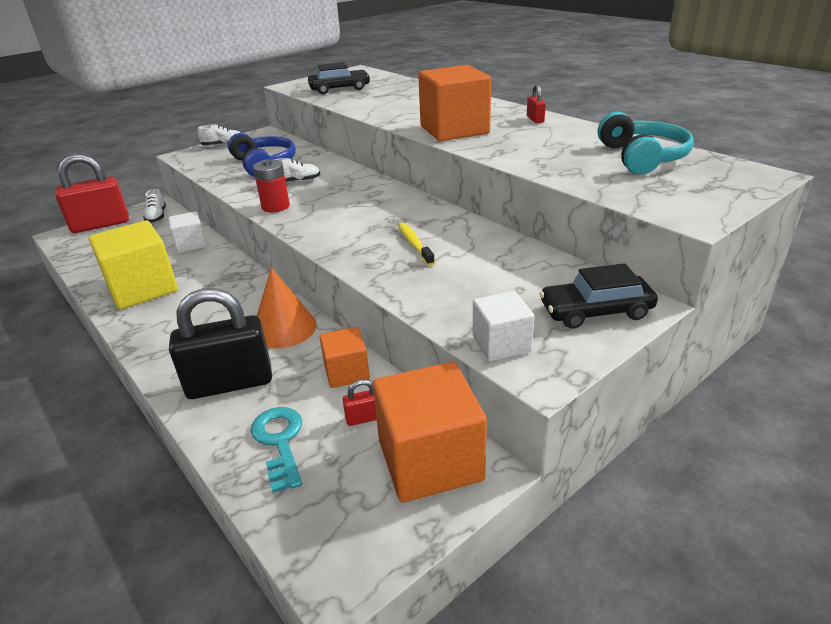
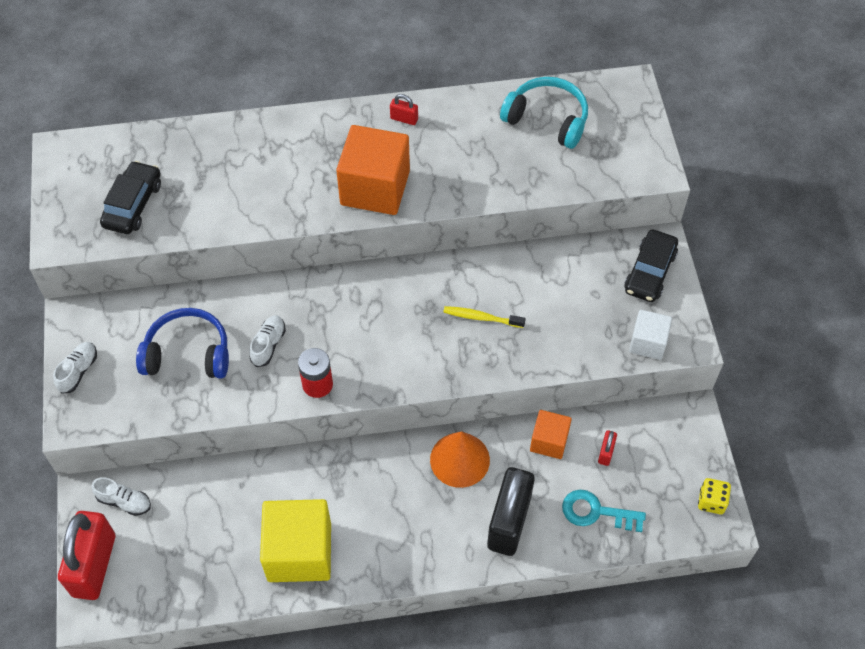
camera: 60 degrees left, 25 degrees up
(191, 244) = (233, 485): white cube -> none
(366, 550) = (711, 501): none -> yellow dice
(430, 460) = (666, 436): orange cube -> none

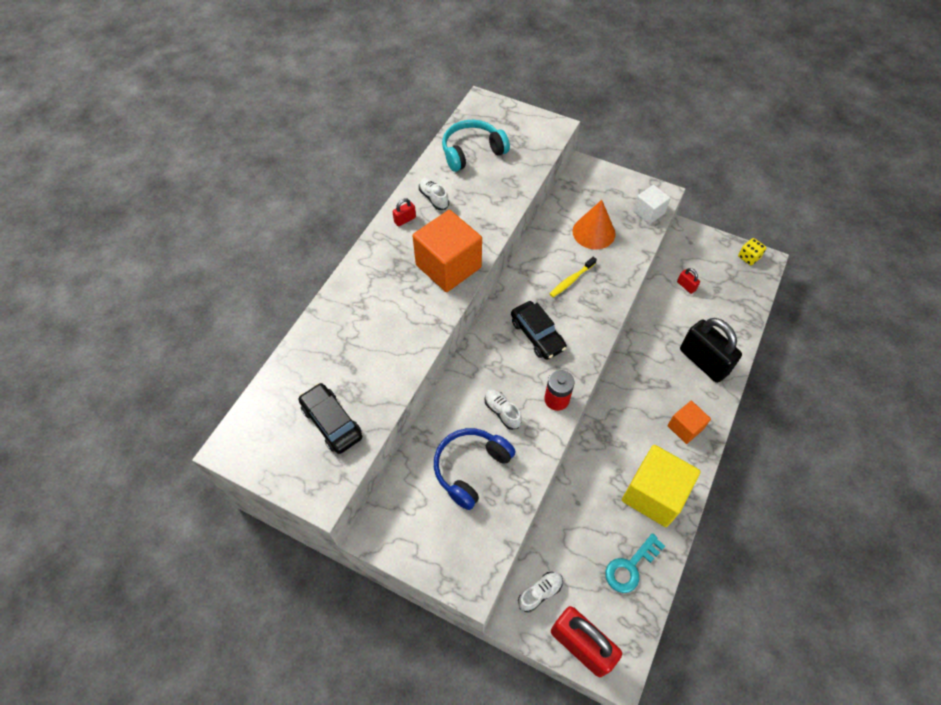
camera: 55 degrees left, 0 degrees up
(78, 371) = (428, 556): white shoe -> white shoe (433, 198)
(459, 459) = (642, 362): orange cone -> orange cone (593, 232)
(549, 441) = (660, 309): orange cube -> orange cube (685, 427)
(596, 512) = (723, 314): turquoise key -> turquoise key (630, 566)
(650, 272) = (600, 183): black car -> black car (537, 335)

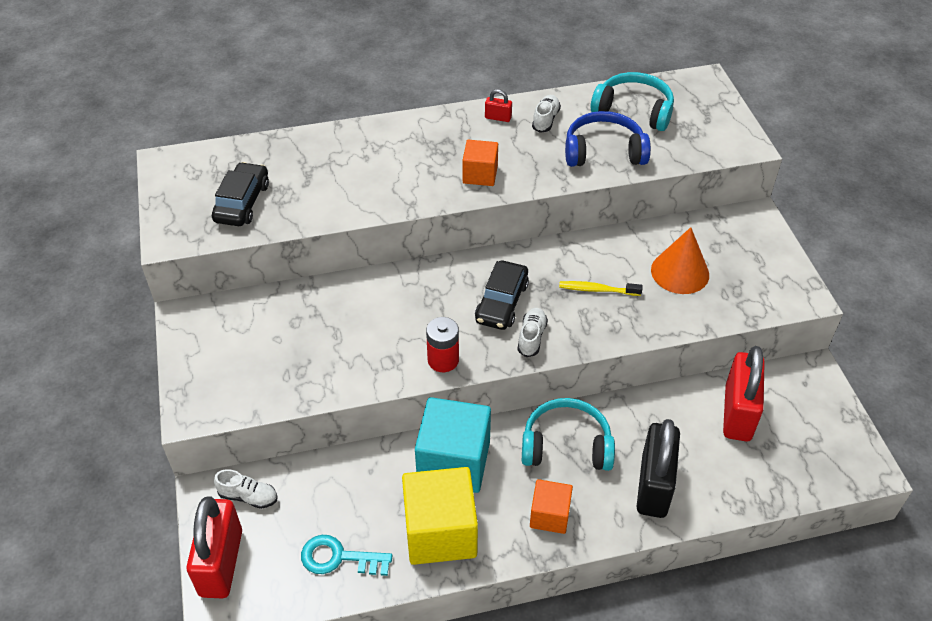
camera: 50 degrees right, 10 degrees down
(448, 266) = (480, 174): orange cube -> orange cube, size x0.55
(470, 468) = (306, 341): blue headphones -> blue headphones (604, 151)
(502, 412) = (388, 328): white shoe -> white shoe (531, 337)
(608, 450) = (453, 462): none -> turquoise cube
(643, 383) = (566, 445): none -> turquoise headphones
(648, 212) = (765, 300): white cube -> none
(686, 286) = (737, 413): red padlock -> red padlock, size x2.41
(748, 257) = (854, 450): yellow dice -> none

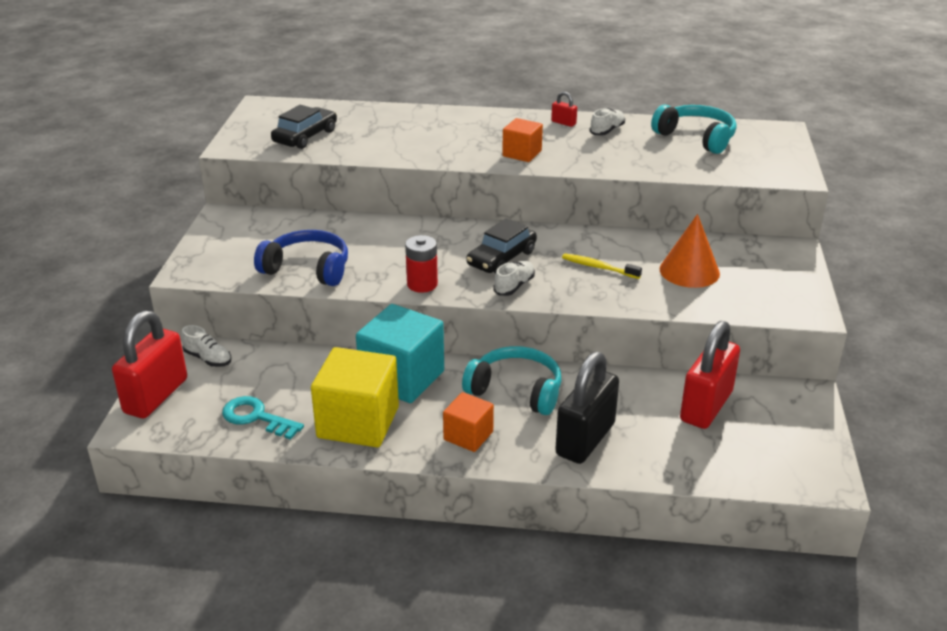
camera: 20 degrees right, 15 degrees down
(604, 151) = (648, 158): blue headphones -> blue headphones (307, 269)

